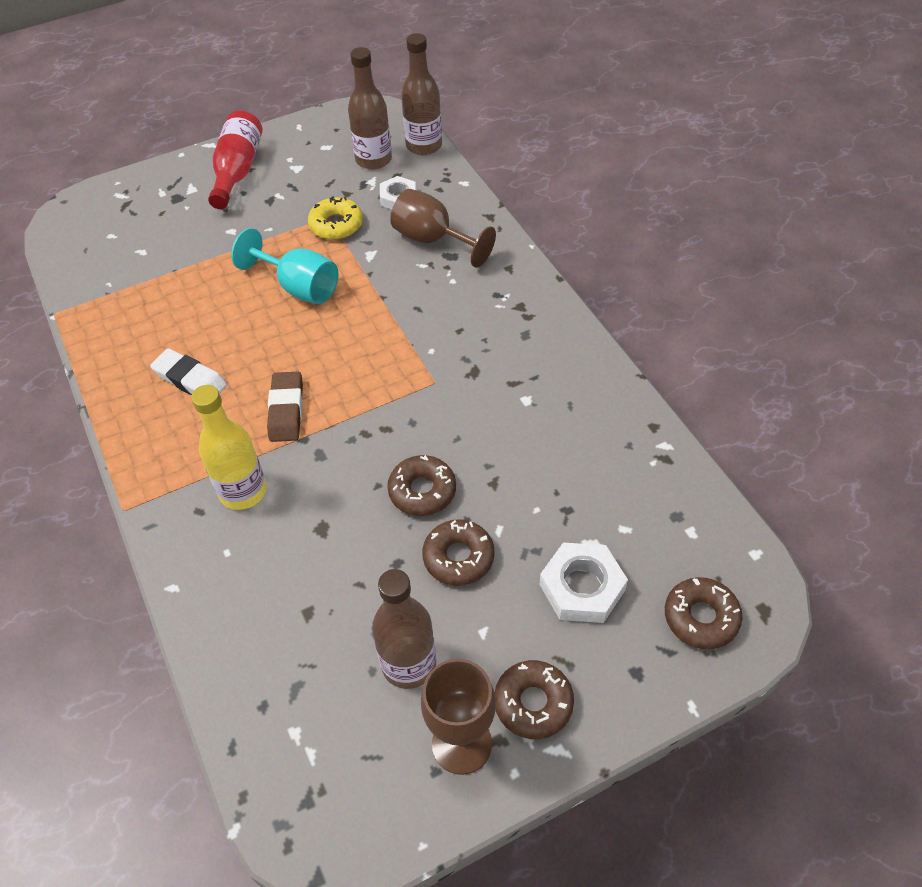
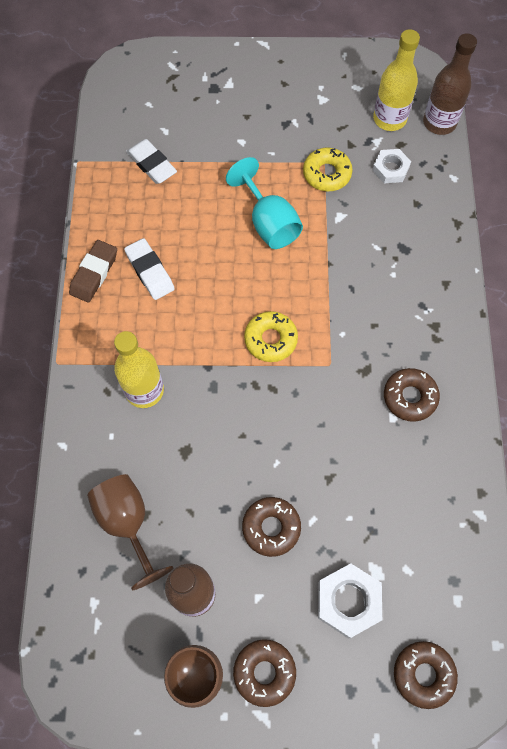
camera: 25 degrees right, 15 degrees up
(142, 285) = (152, 164): none -> white eraser
(237, 171) = (273, 81): red bottle -> none
(286, 410) = (207, 335): brown eraser -> brown eraser (94, 273)
(358, 386) = (270, 339): none -> yellow donut
(373, 160) = (389, 119): brown bottle -> yellow bottle
(422, 491) = (273, 457): brown donut -> brown donut (410, 397)
(433, 240) = (398, 226): brown goblet -> brown goblet (128, 523)

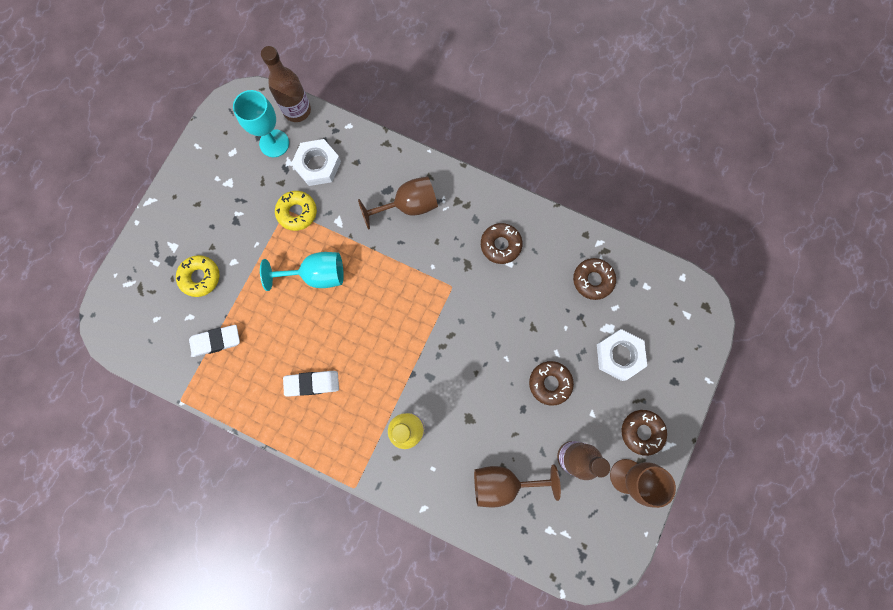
camera: 65 degrees left, 10 degrees up
(94, 273) = (291, 428): brown eraser -> none
(270, 339) = (412, 319): yellow donut -> yellow donut (200, 277)
(389, 119) = (274, 143): yellow bottle -> turquoise goblet
(390, 169) = (317, 165): white nut -> white nut, size x1.51
(398, 278) = (408, 206): none -> brown goblet
(423, 674) = (682, 331): brown donut -> brown donut (593, 280)

